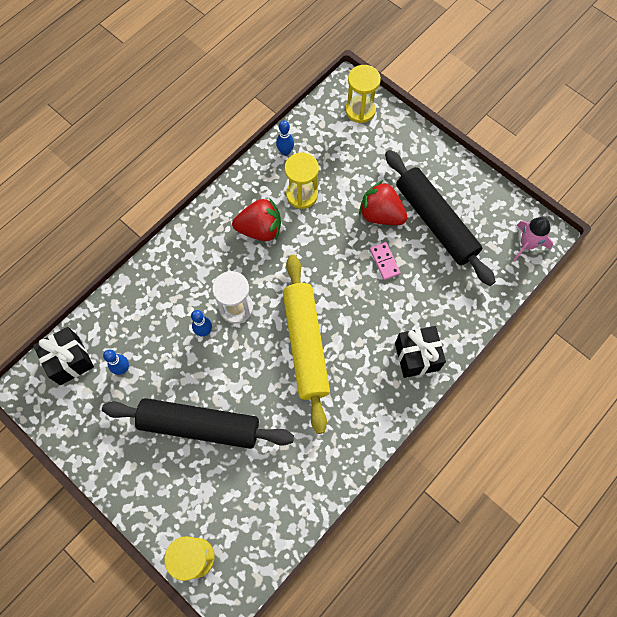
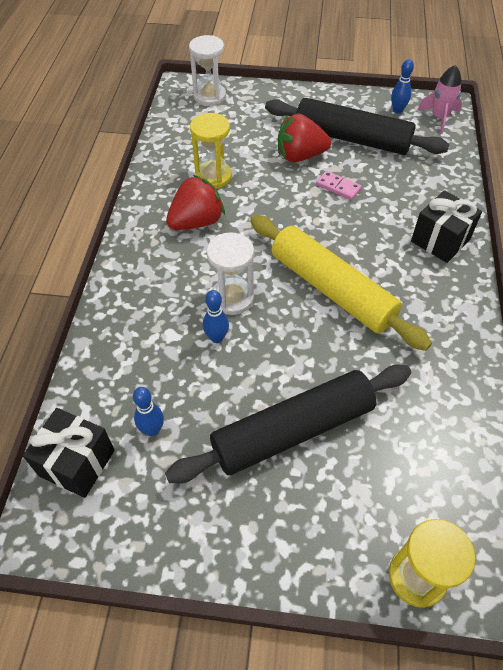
camera: 35 degrees left, 15 degrees down
(285, 151) = (167, 153): blue bowling pin -> blue bowling pin (397, 110)
(360, 110) = (209, 96): yellow hourglass -> white hourglass

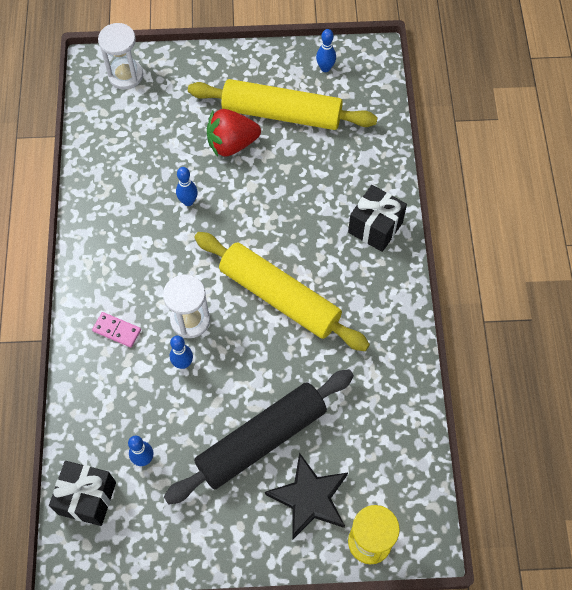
camera: 10 degrees left, 10 degrees up
(197, 222) = (142, 240): red strawberry -> none
(213, 176) = (148, 183): yellow hourglass -> none
(249, 196) = (188, 201): none -> blue bowling pin
(338, 187) = (274, 178): pink domino -> pink domino (117, 330)
(343, 507) = (309, 498): none -> black star
(352, 139) = (282, 114): black rolling pin -> yellow rolling pin
(439, 118) = (368, 72): pink rocket -> none

